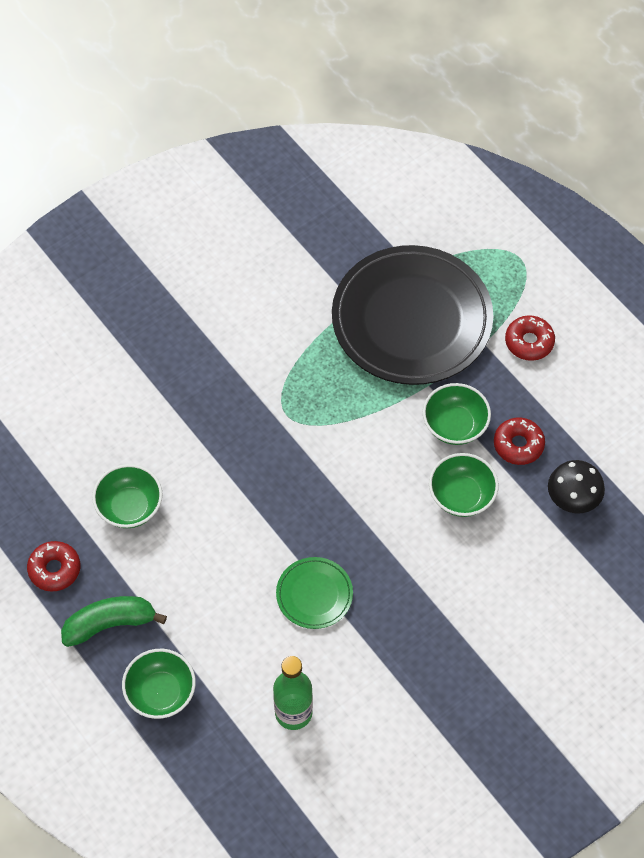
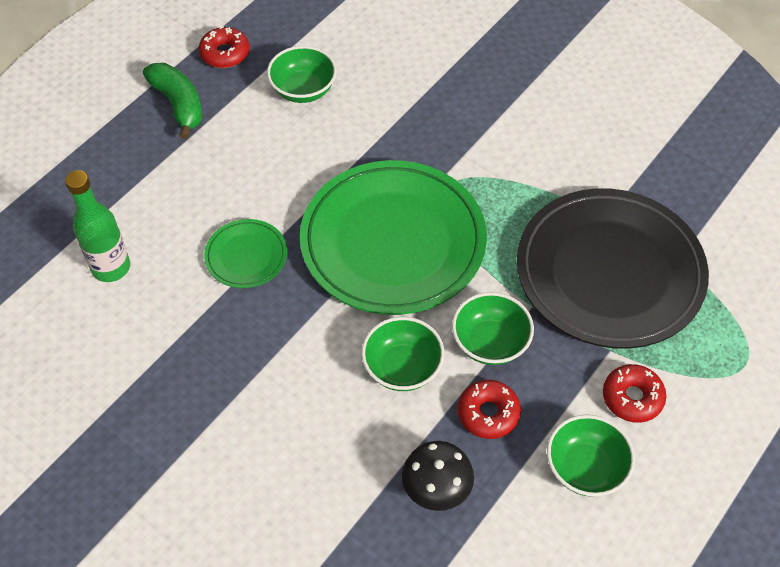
camera: 75 degrees right, 5 degrees down
(161, 693) = (115, 158): green bowl -> green bowl (585, 468)
(334, 472) = (393, 242): none -> green plate

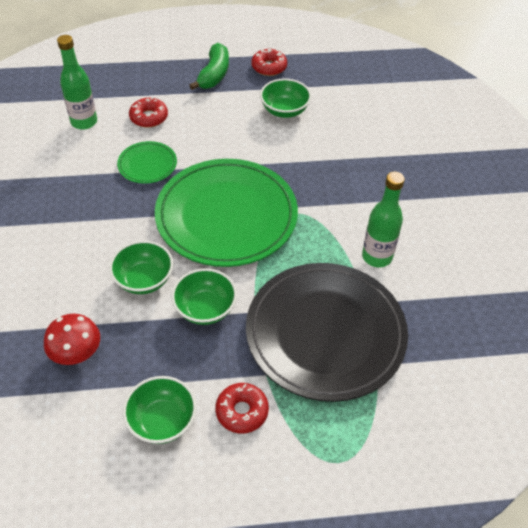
camera: 45 degrees right, 5 degrees down
(436, 488) = (76, 352): black mushroom -> red mushroom
(488, 413) = (153, 342): red donut -> red donut (149, 117)
(563, 168) = (377, 257): none -> green bottle

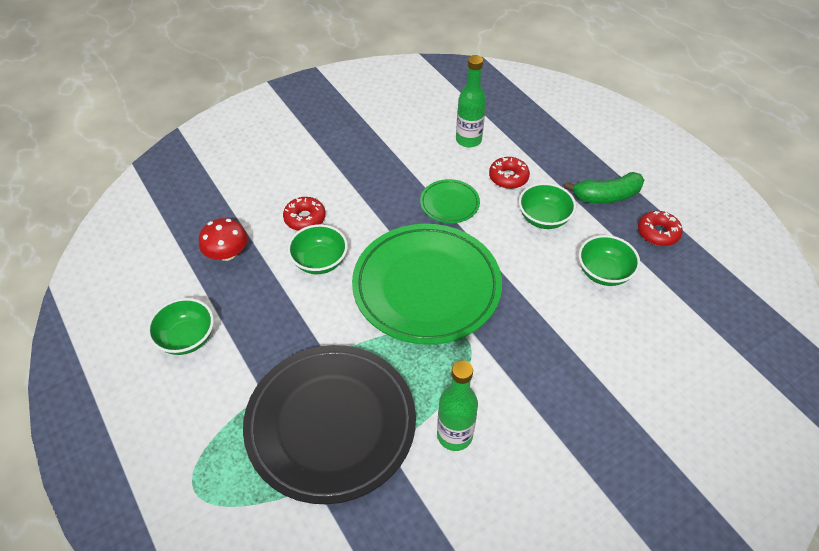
camera: 65 degrees right, 0 degrees up
(205, 309) = (311, 317): green bowl -> green bowl (543, 218)
(242, 411) = (217, 391): red donut -> red donut (305, 218)

